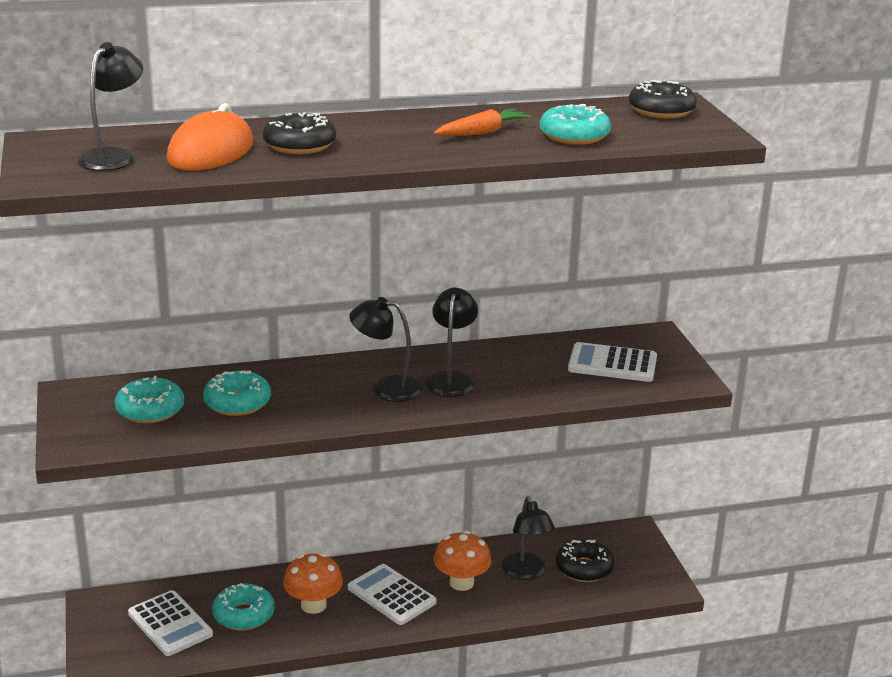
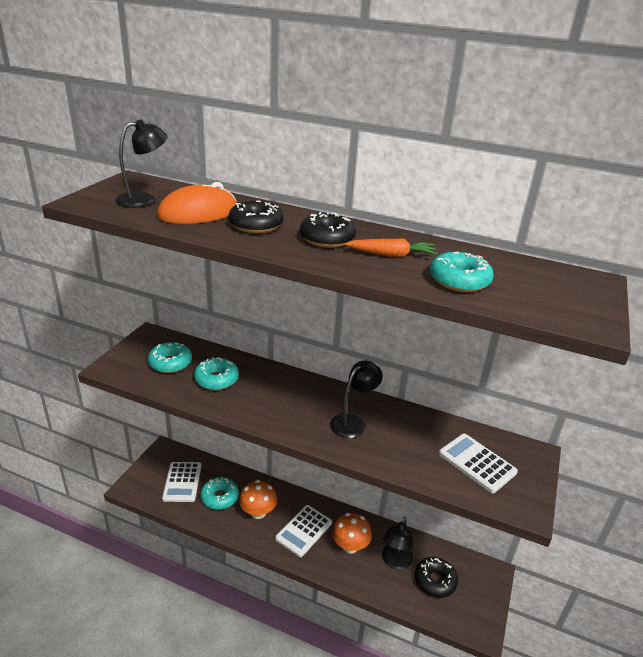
camera: 35 degrees right, 5 degrees up
(386, 388) = (307, 409): black lamp -> none
(391, 595) = (304, 531): white calculator -> white calculator turned 135 degrees counterclockwise
(661, 110) = (568, 282): black donut -> black donut (327, 239)

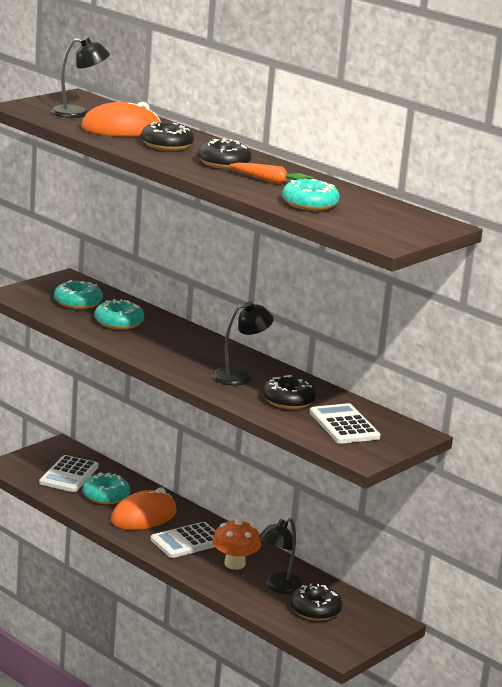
camera: 20 degrees right, 10 degrees down
(258, 512) = (143, 516): orange mushroom -> orange mouse
(411, 443) = (288, 400): none -> black donut

